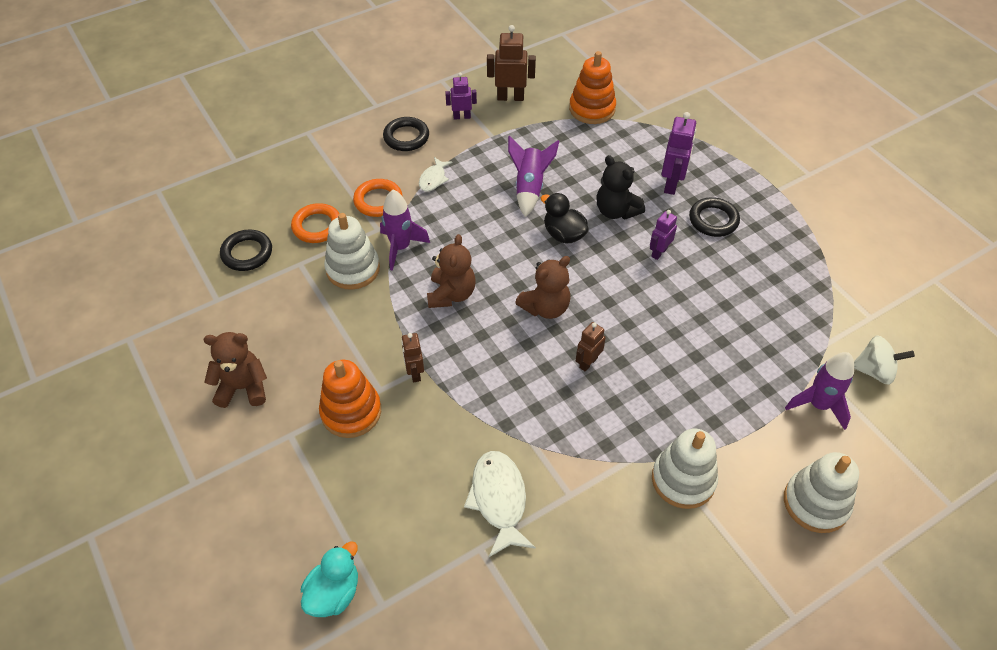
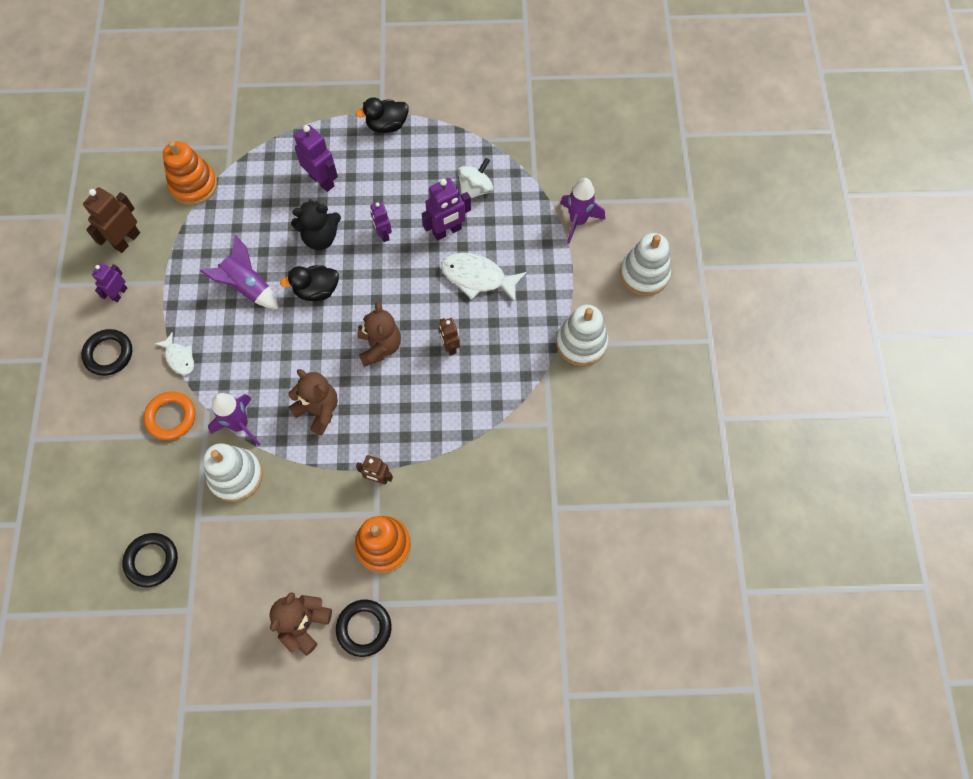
camera: 60 degrees left, 15 degrees up
(317, 226) = (163, 484): orange ring -> none
(334, 593) = (531, 629): turquoise duck -> none
(499, 500) = (525, 474): white fish -> white fish (477, 277)
(705, 299) = (447, 231): none -> purple robot
(713, 220) = (379, 176): black ring -> black ring (364, 628)
(769, 199) = (387, 125): none -> black duck
(874, 371) = (574, 169): white spinning top -> white spinning top (475, 189)

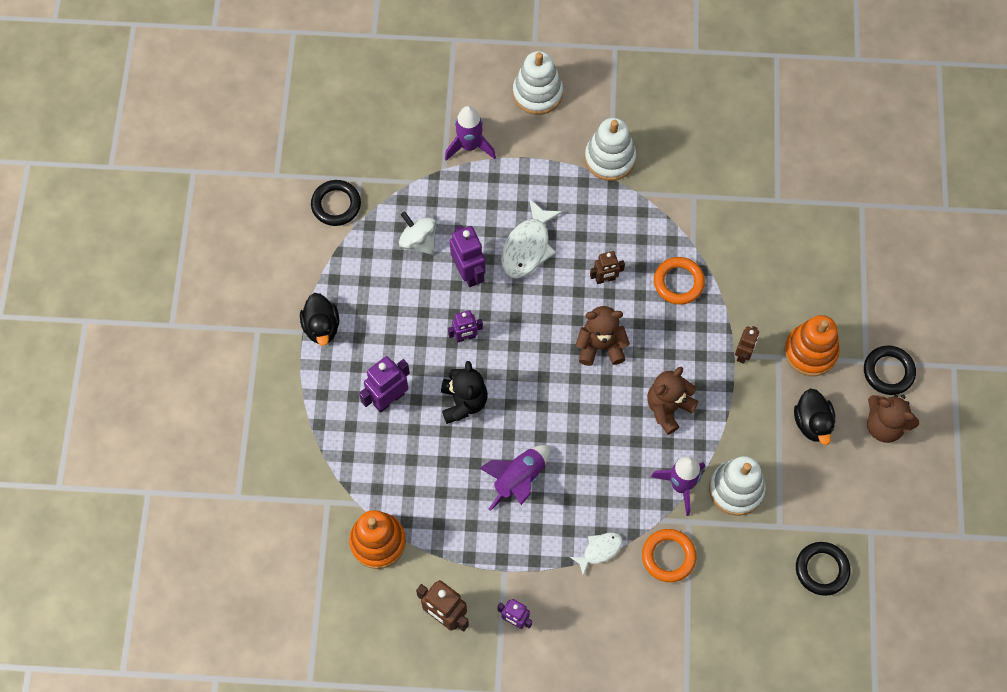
camera: 85 degrees left, 0 degrees up
(109, 354) = (590, 627): black ring -> black ring (336, 205)
(316, 290) = (529, 407): black duck -> black duck (812, 423)
(451, 413) = (678, 282): none -> orange ring

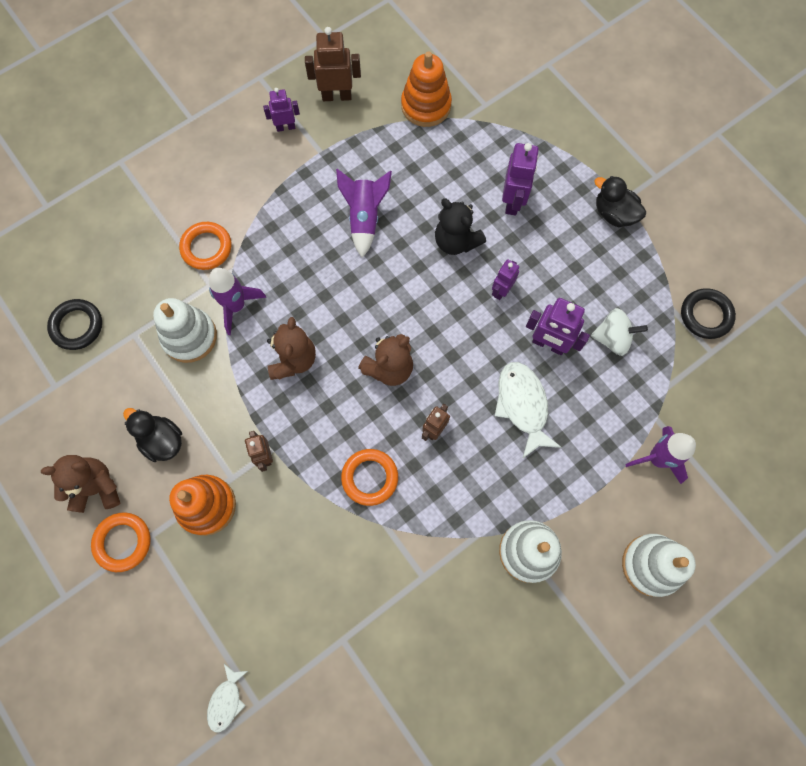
camera: 140 degrees right, 5 degrees up
(599, 550) = (262, 214): white fish -> white fish (226, 701)
(888, 372) = (123, 542): black ring -> orange ring

